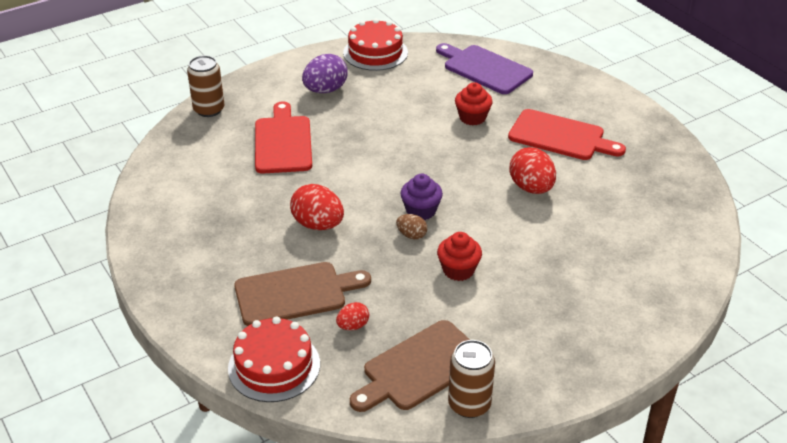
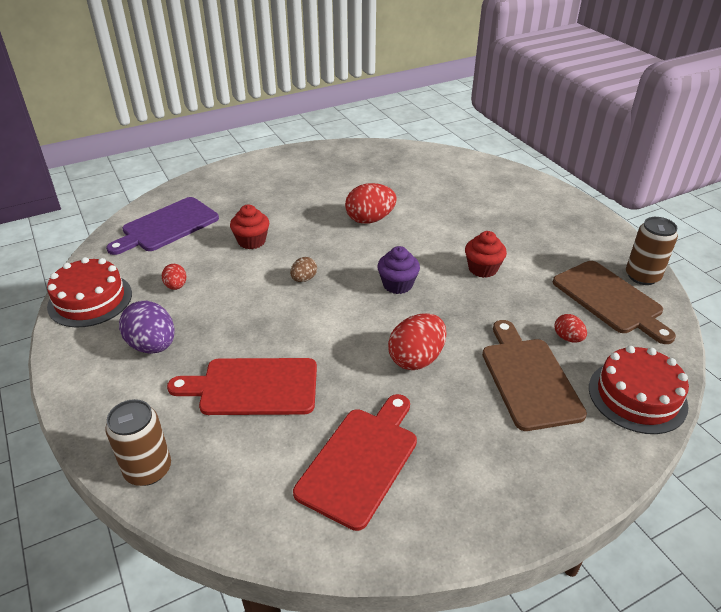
camera: 85 degrees left, 0 degrees up
(398, 88) = (176, 286): none -> red egg
(411, 235) = (434, 293): brown egg -> brown egg (304, 279)
(560, 136) = (297, 197): red cutting board -> red cutting board (360, 461)

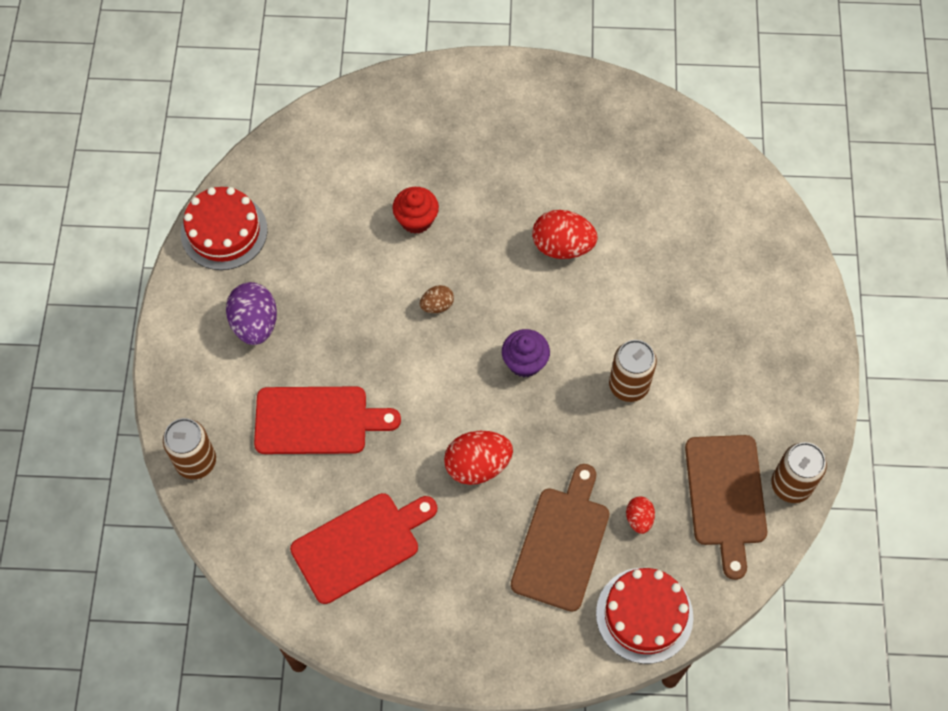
camera: 30 degrees right, 25 degrees up
(167, 226) = (342, 150): purple cutting board -> none
(176, 286) = (310, 252): red egg -> none
(253, 387) = (317, 420): red cutting board -> red cutting board turned 150 degrees clockwise
(482, 269) = (629, 385): red cupcake -> brown can

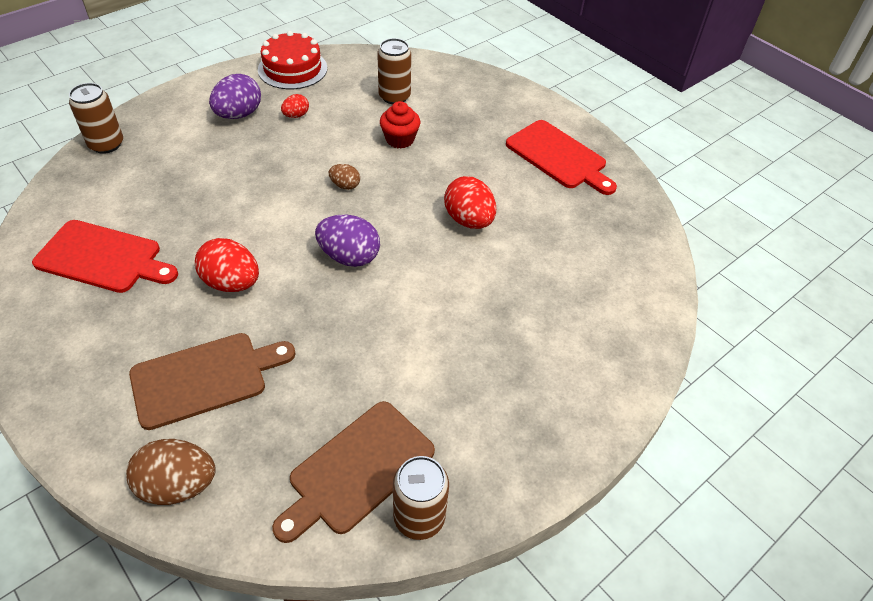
camera: 45 degrees right, 15 degrees down
(317, 420) = (191, 180): red cutting board -> red cutting board (559, 157)
(524, 362) = (349, 257): purple cupcake -> purple egg
(629, 385) = (395, 331): brown can -> brown can (394, 96)
(639, 519) = (275, 418): red egg -> red egg (296, 115)
(644, 615) = (178, 485): red cake -> brown egg

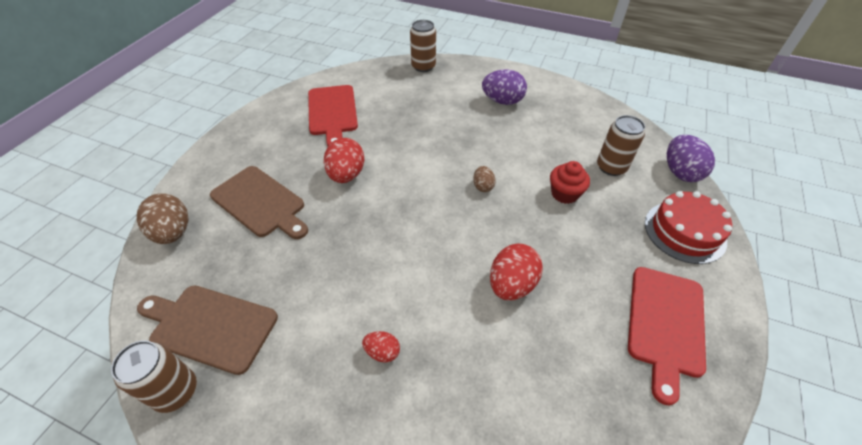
camera: 65 degrees right, 0 degrees up
(292, 69) = (576, 101): red cake -> red cake (684, 232)
(296, 115) = (530, 126): red egg -> red egg (382, 352)
(349, 257) = (411, 224): purple egg -> purple egg (680, 172)

